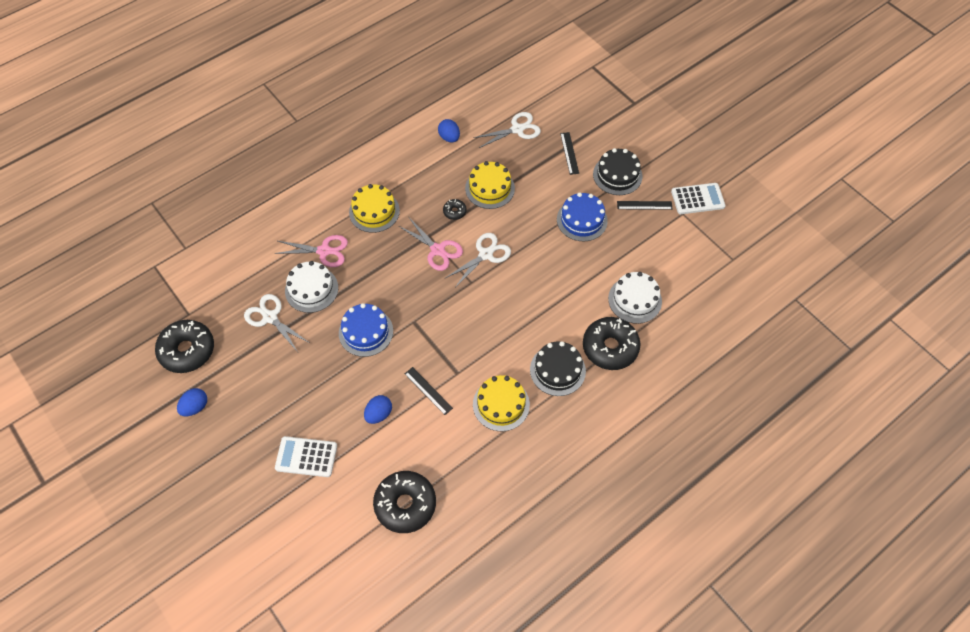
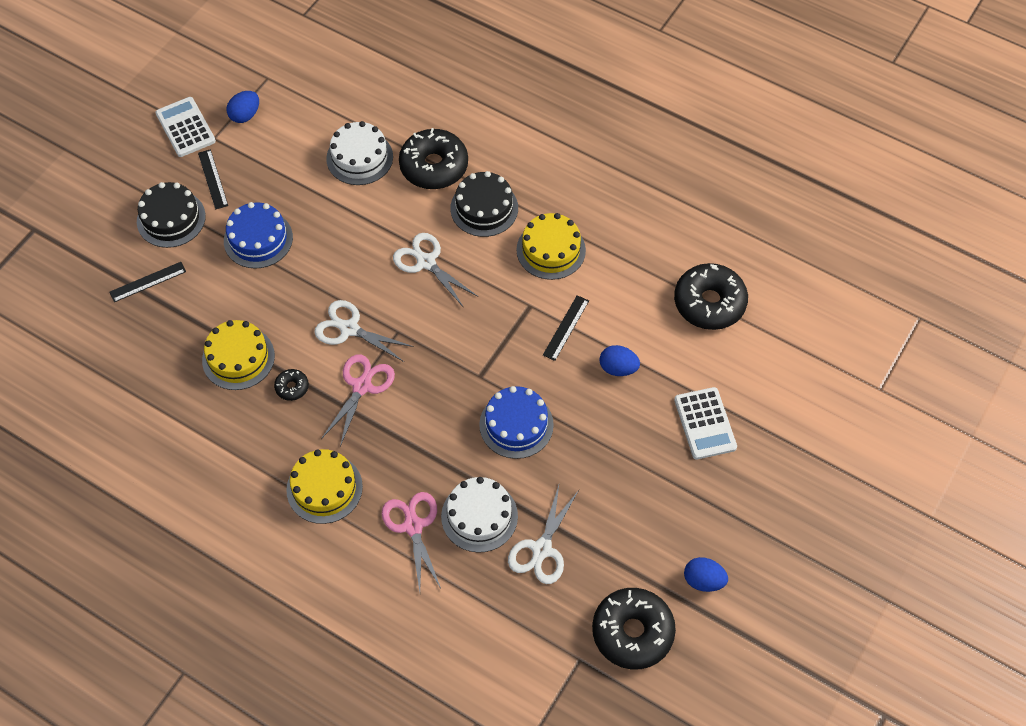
camera: 110 degrees left, 0 degrees up
(449, 137) = (159, 438): blue egg -> blue egg (245, 115)
(517, 129) = (120, 356): white scissors -> white scissors (426, 262)

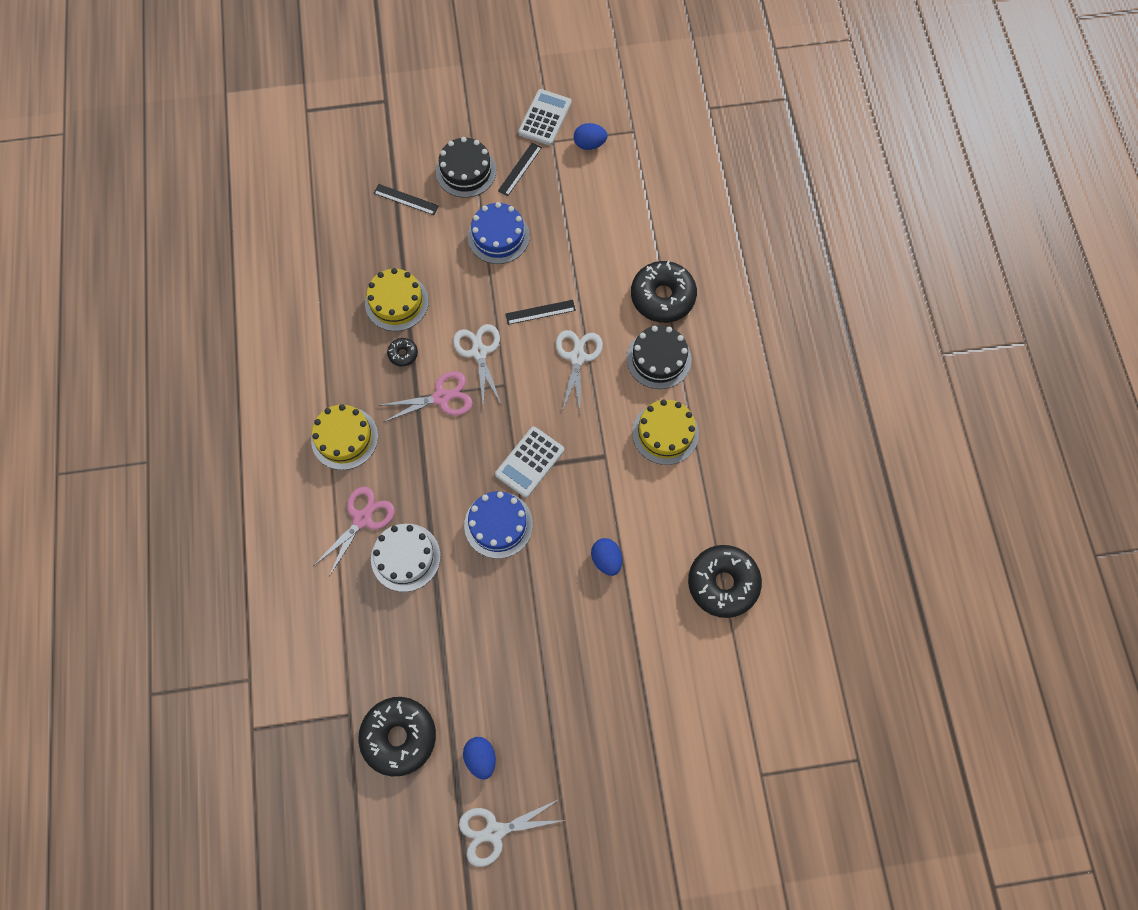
camera: 50 degrees right, 10 degrees up
(359, 158) = (623, 243): white cake -> none
(541, 549) = (414, 621): white scissors -> white scissors (494, 832)
(566, 327) = (608, 496): black ruler -> black ruler (540, 312)
(705, 423) = (613, 660): white calculator -> white calculator (530, 462)

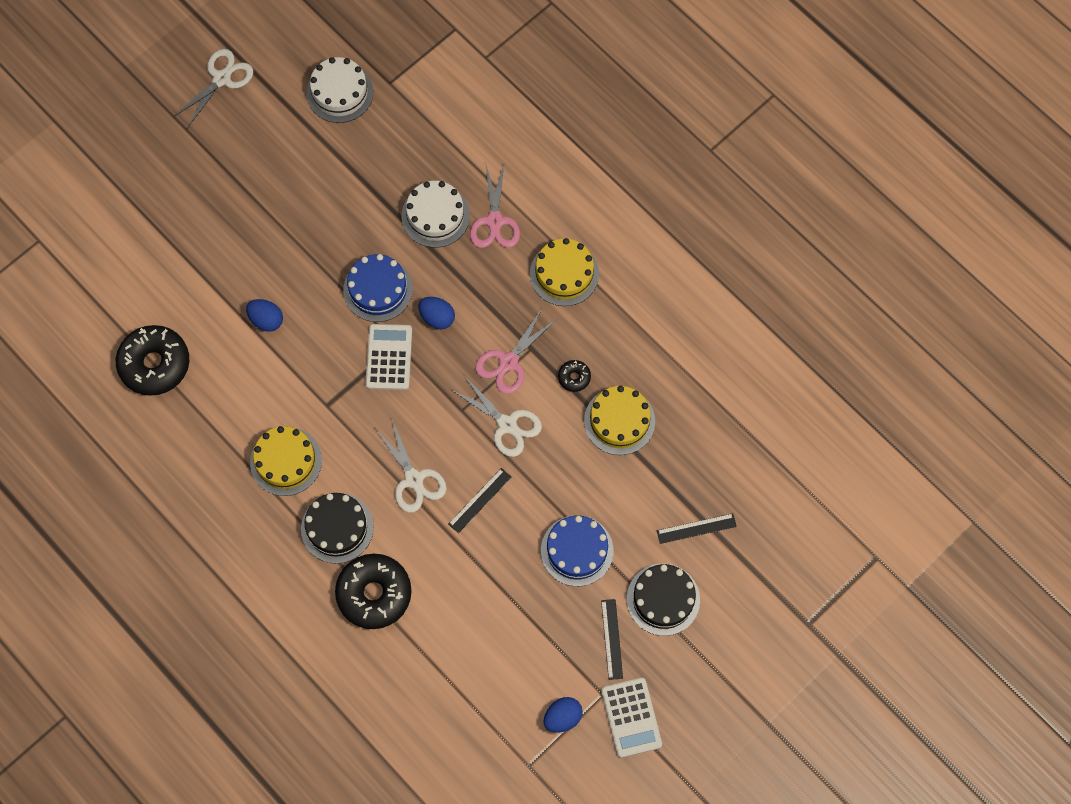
camera: 145 degrees right, 0 degrees up
(399, 736) = (340, 92): black donut -> white cake
(481, 758) = (266, 117): blue egg -> blue egg (437, 318)

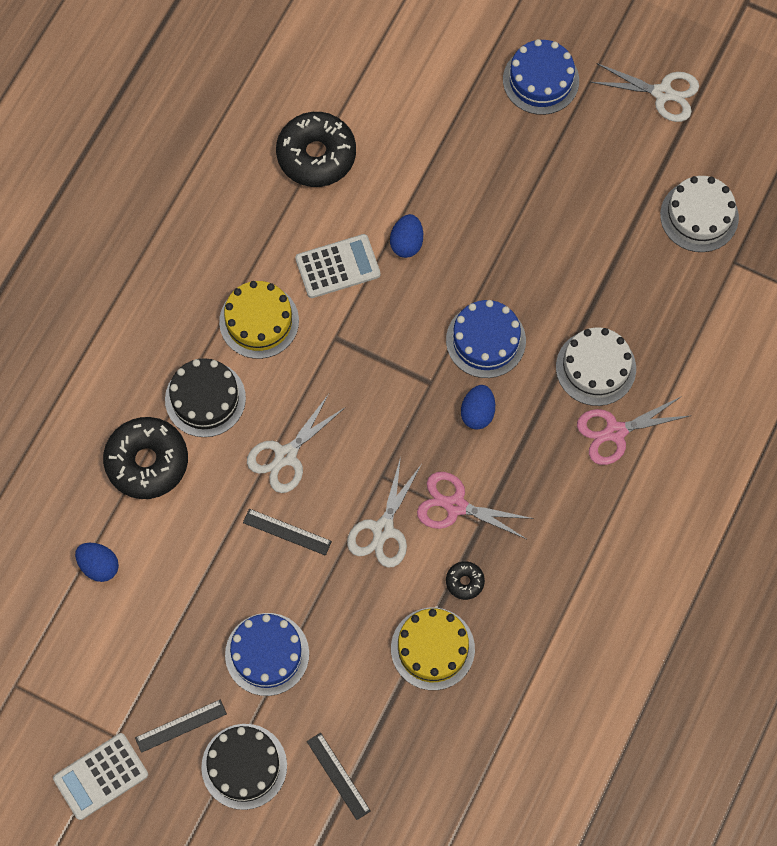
camera: 70 degrees right, 0 degrees up
(167, 165) = (541, 80): none -> blue cake
(389, 357) = (413, 380): white calculator -> white calculator (337, 266)
(562, 717) = (77, 703): blue egg -> blue egg (99, 566)
(564, 274) = (583, 528): yellow cake -> none

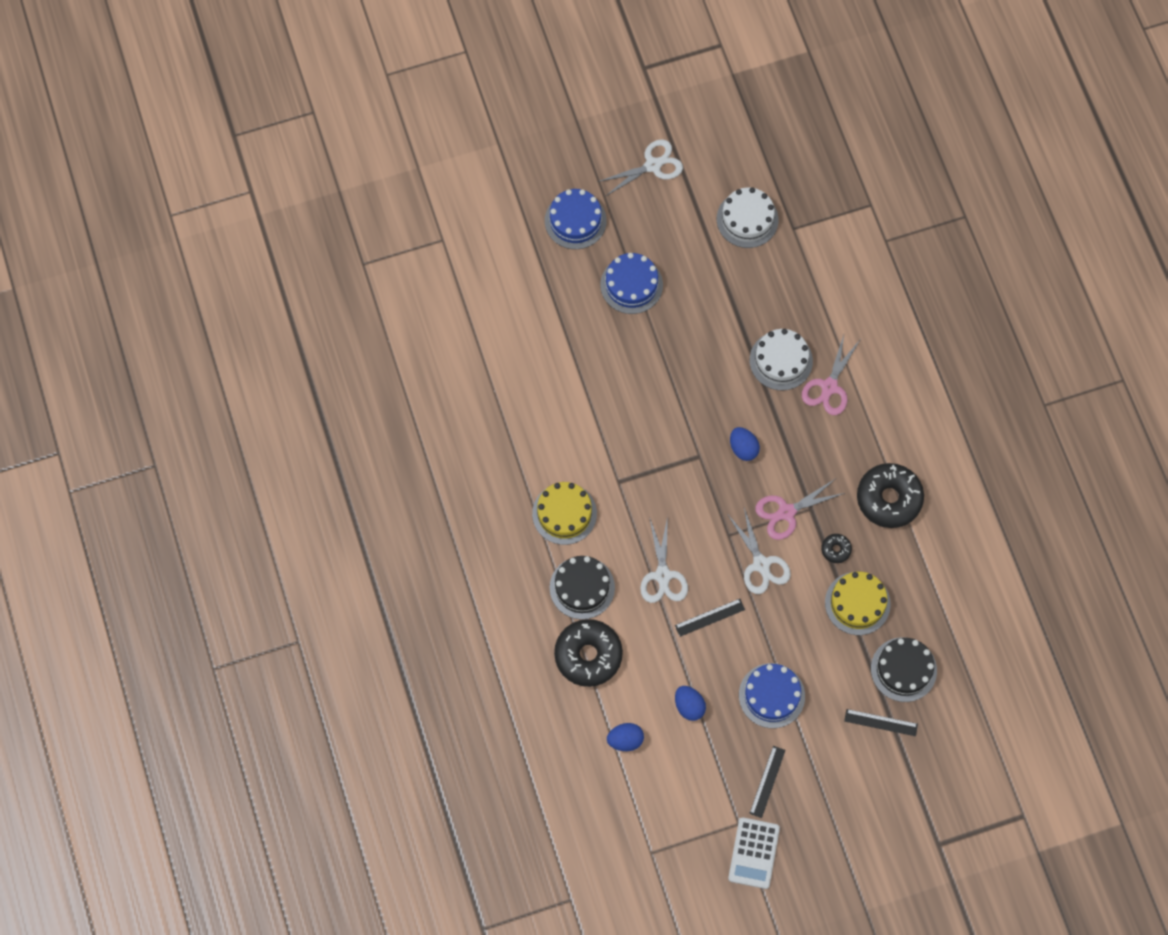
camera: 45 degrees left, 0 degrees up
(244, 766) = (825, 768): black cake -> black cake (903, 669)
(316, 155) = (492, 385): black donut -> black donut (889, 499)
(337, 266) = (575, 439): white calculator -> none
(406, 243) = (600, 388): blue egg -> blue egg (689, 706)
(486, 340) = (704, 402): blue cake -> blue cake (631, 285)

